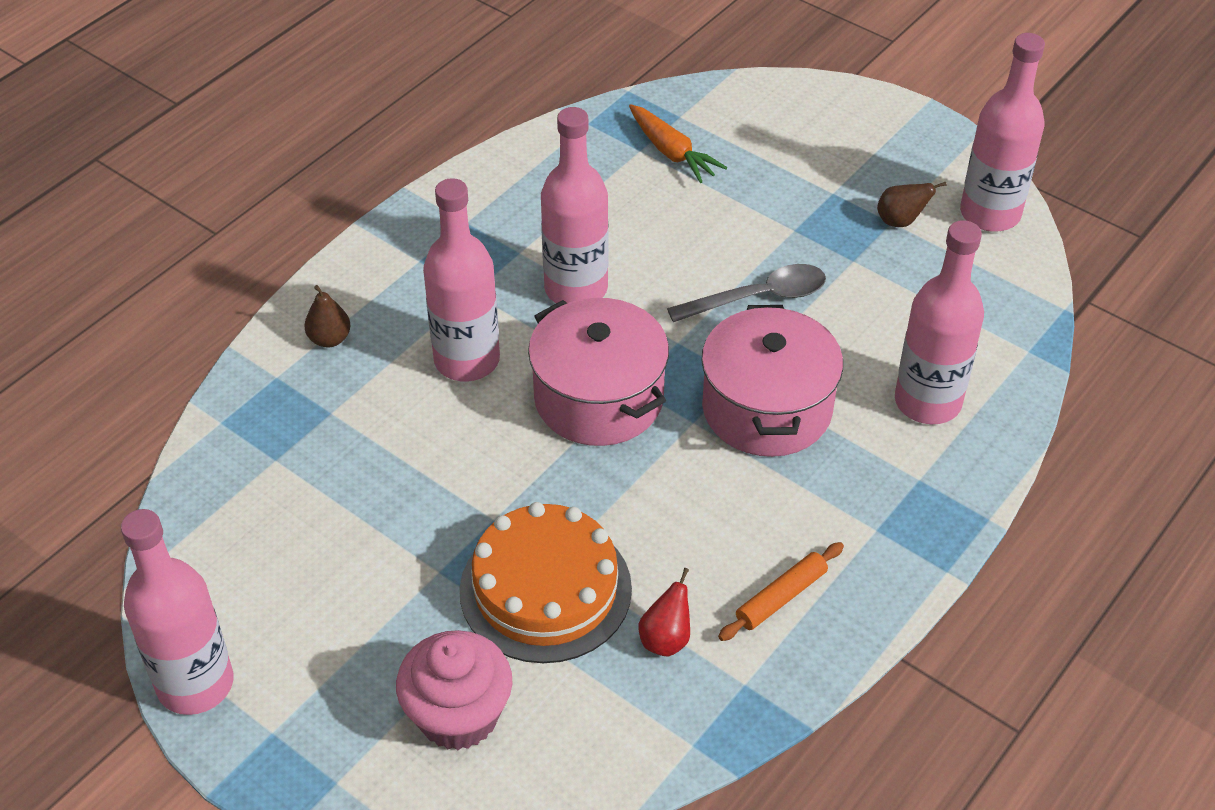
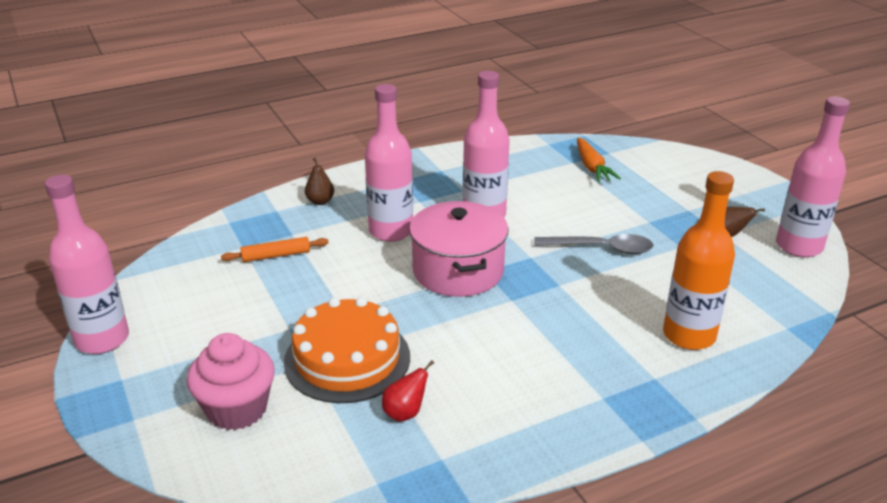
camera: 25 degrees right, 15 degrees down
(767, 408) = (567, 307): pink pot -> none
(781, 597) = (504, 415): orange rolling pin -> orange rolling pin (276, 255)
(927, 402) = (689, 335): pink bottle -> orange bottle

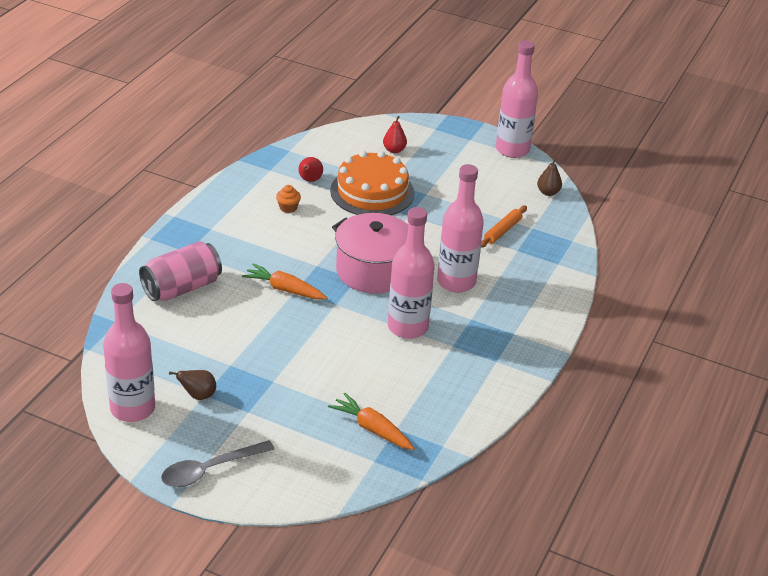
camera: 140 degrees right, 5 degrees up
(237, 409) = (394, 150): pink cupcake -> red pear
(320, 201) = (540, 284): brown pear -> brown pear (548, 192)
(475, 383) = (288, 208): none -> orange cupcake
(570, 289) = (285, 289): none -> orange carrot
(601, 248) = (290, 334): grey spoon -> grey spoon (209, 470)
(689, 335) = (182, 288): orange bottle -> pink can

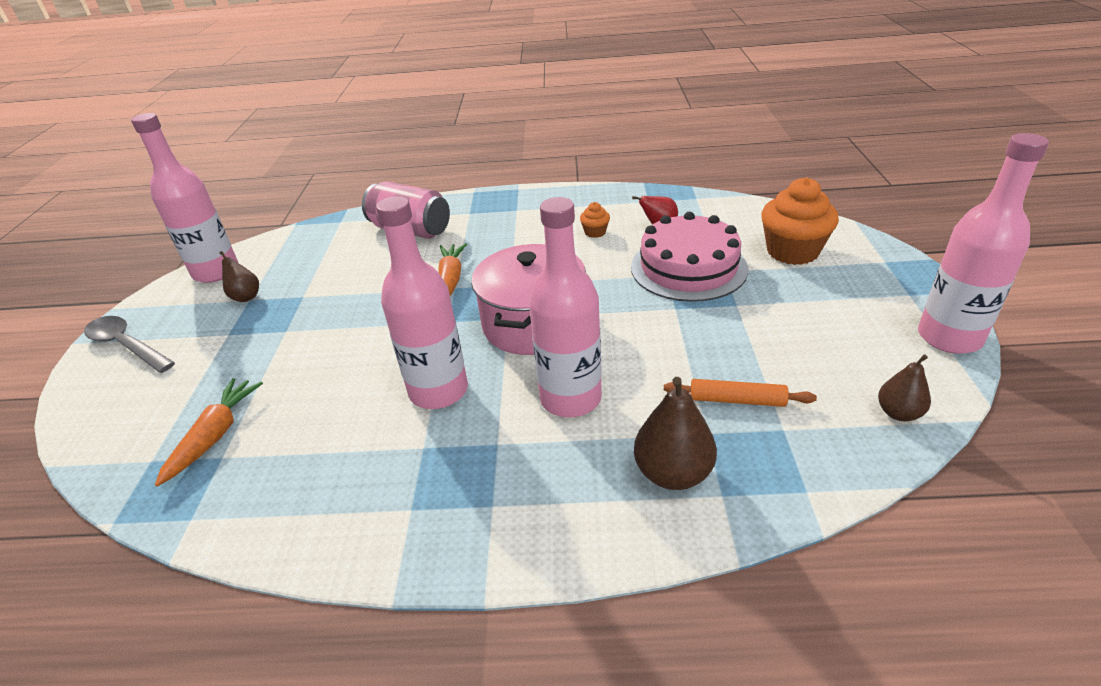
camera: 70 degrees right, 0 degrees up
(372, 192) = (688, 267): orange cake -> pink cake
(394, 150) = (792, 251): red pear -> orange cupcake
(535, 271) = (673, 473): none -> brown pear

